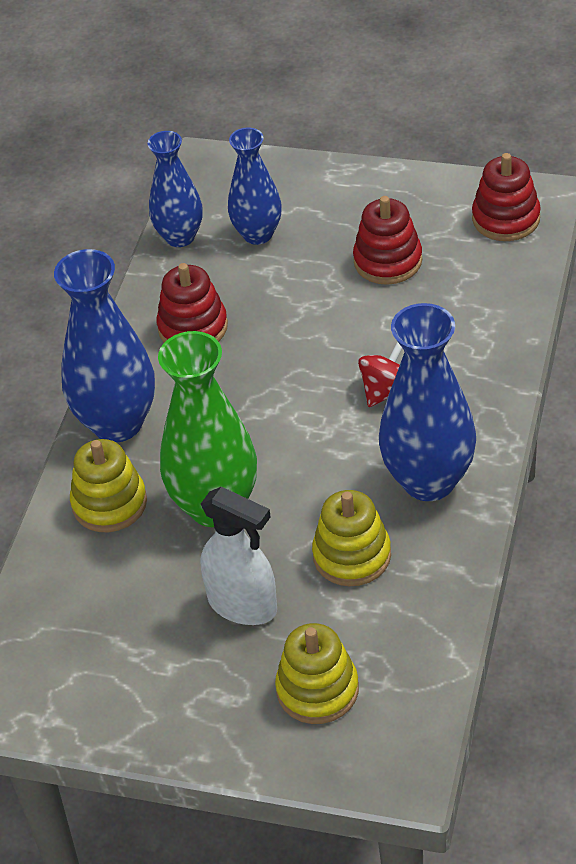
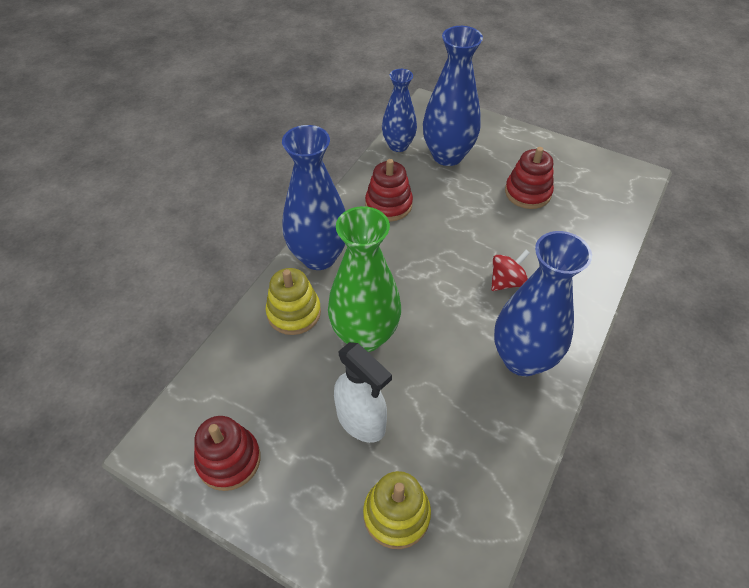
camera: 10 degrees right, 5 degrees up
(258, 234) = (447, 155): blue vase -> blue vase, size x1.58
(352, 555) = (452, 403): yellow stacking toy -> none
(506, 218) = (613, 184): red stacking toy -> red stacking toy (229, 460)

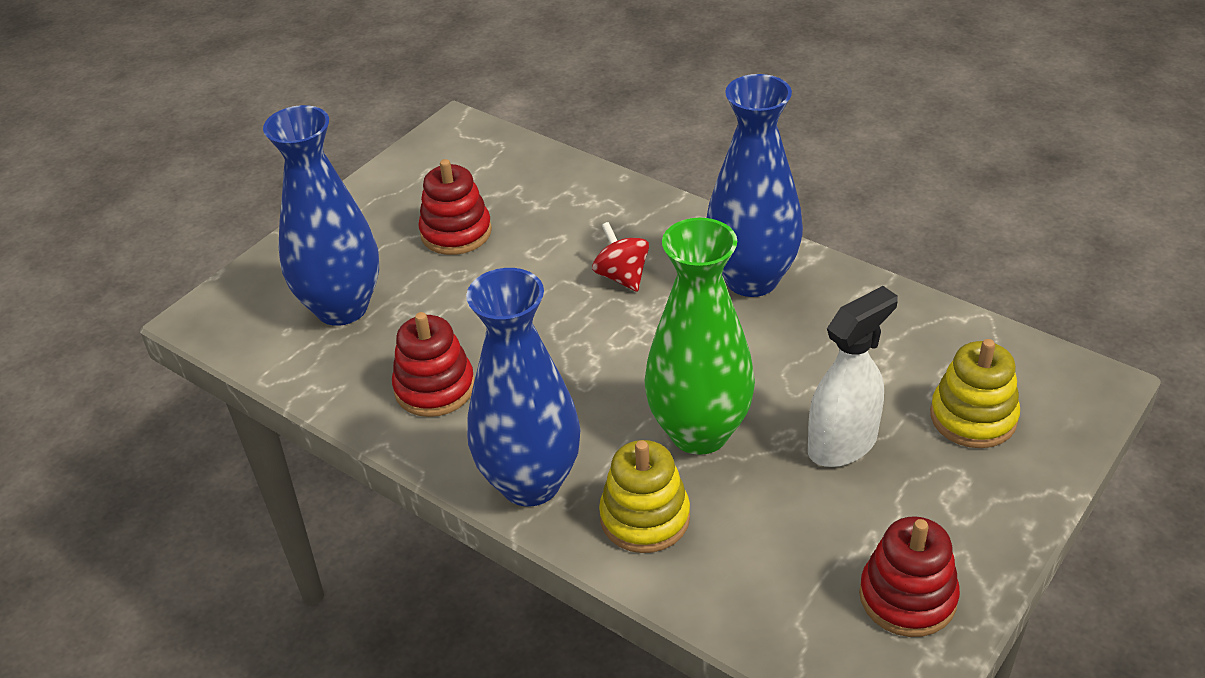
camera: 80 degrees left, 10 degrees down
(398, 145) = (292, 365): blue vase -> none

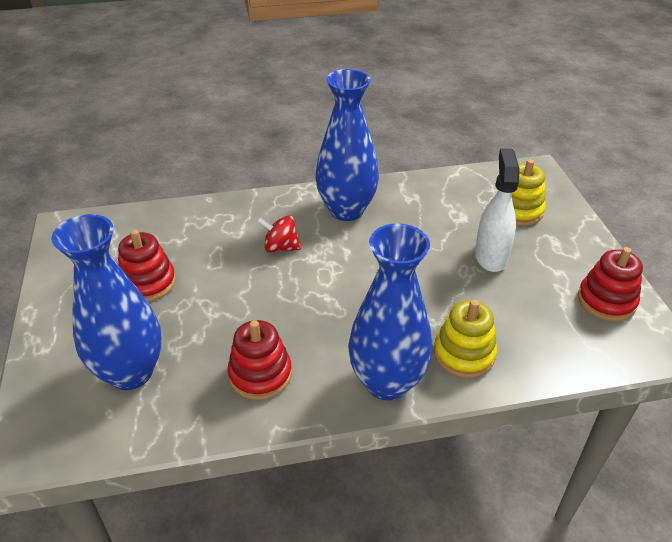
camera: 50 degrees left, 0 degrees up
(699, 432) = (427, 295): green vase -> none

